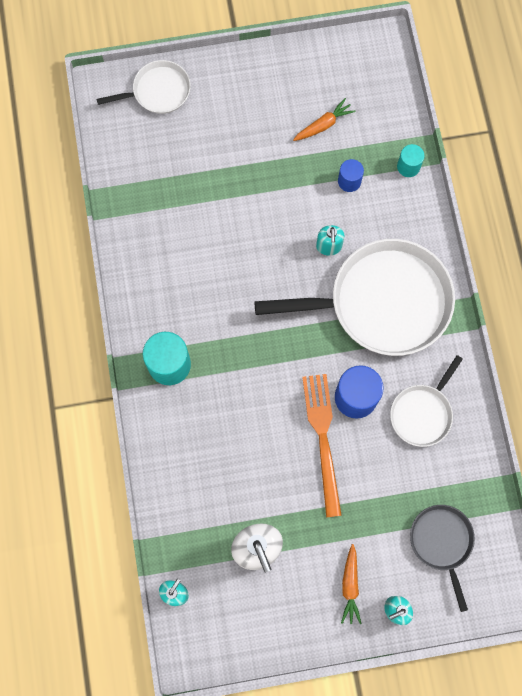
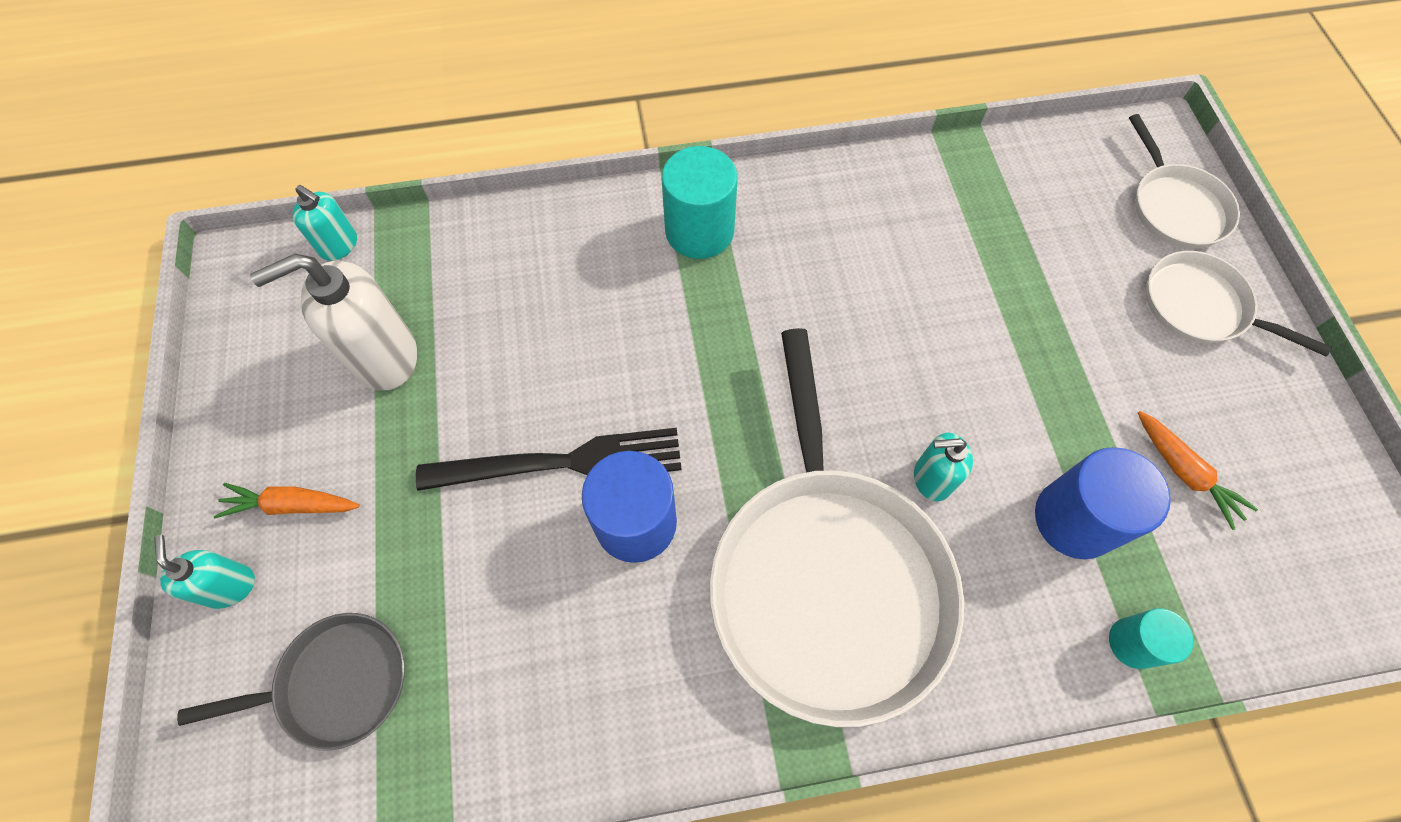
camera: 90 degrees right, 10 degrees down
(323, 438) = (562, 463): orange fork -> black fork
(349, 181) = (1074, 519): blue cylinder -> blue cylinder, size x1.75
(422, 413) = (598, 653): white pan -> white pan (1199, 306)

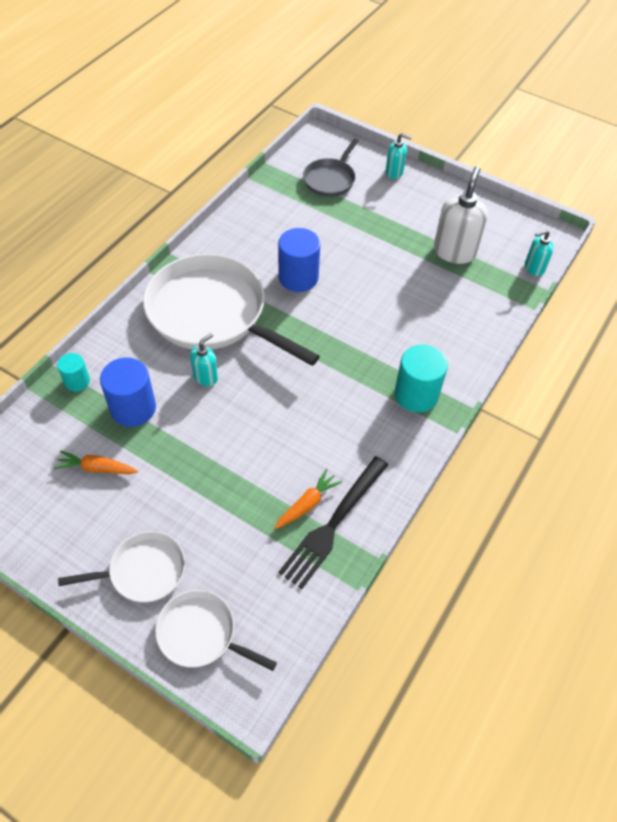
camera: 130 degrees right, 10 degrees down
(292, 505) = (410, 198): orange carrot -> orange carrot (307, 504)
(562, 463) = (347, 273): black fork -> black fork (333, 524)

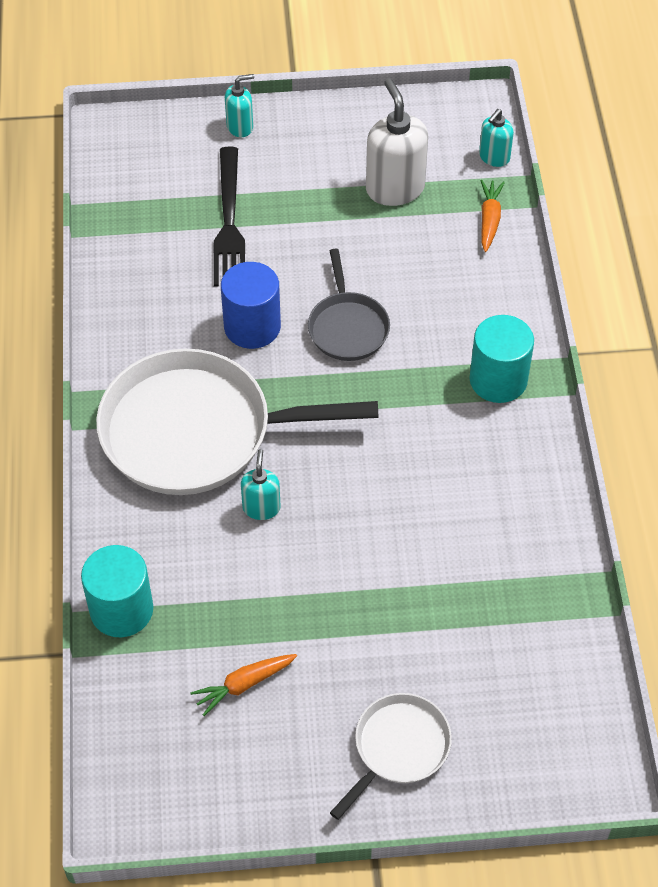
camera: 35 degrees left, 0 degrees up
(77, 381) = (121, 610): turquoise cylinder -> turquoise cylinder, size x1.75
(133, 408) = (216, 595): blue cylinder -> none
(200, 633) = (511, 762): white pan -> none
(307, 504) = (494, 567): orange carrot -> orange carrot (489, 220)
(330, 179) = (173, 180): grey pan -> grey pan (347, 327)
(333, 524) = (537, 569): black fork -> black fork (229, 222)

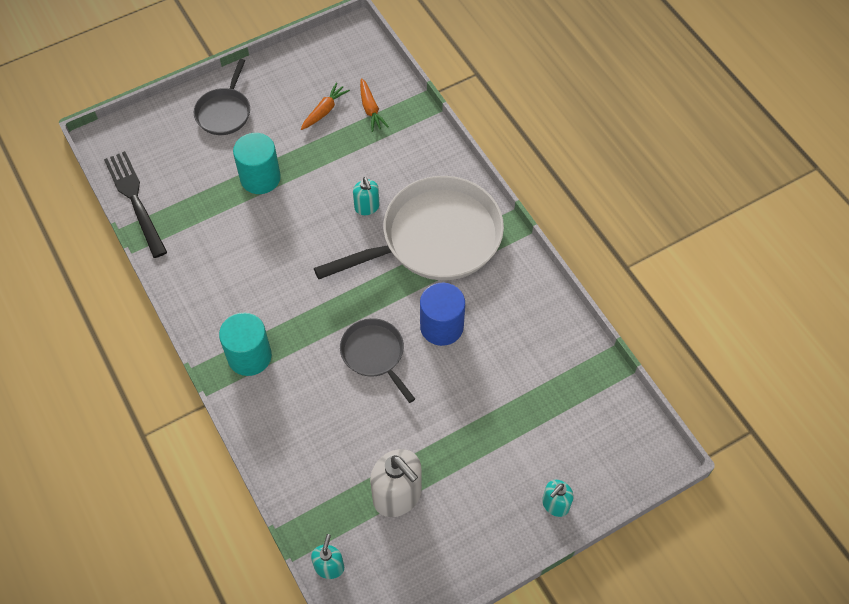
camera: 155 degrees right, 5 degrees up
(121, 610) = (415, 121): turquoise cylinder -> turquoise cylinder (260, 178)
(229, 222) = (508, 406): black fork -> black fork (135, 200)
(398, 747) = (224, 112): white pan -> grey pan
(489, 220) = (308, 497): orange carrot -> orange carrot (370, 109)

